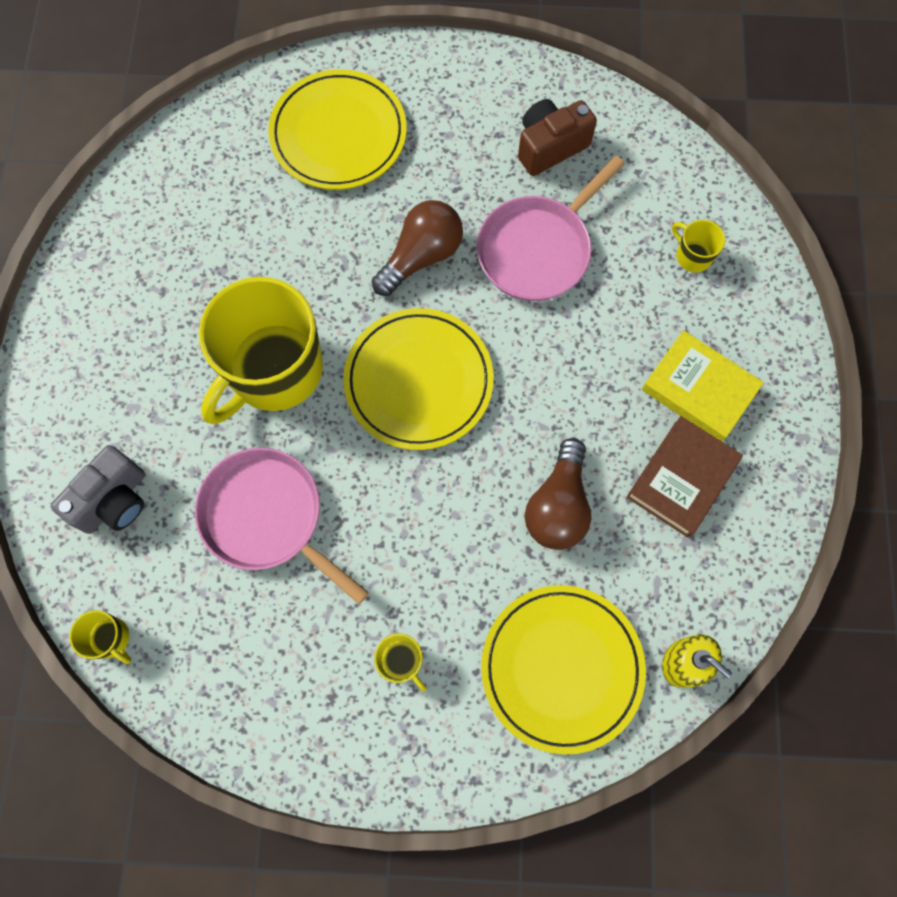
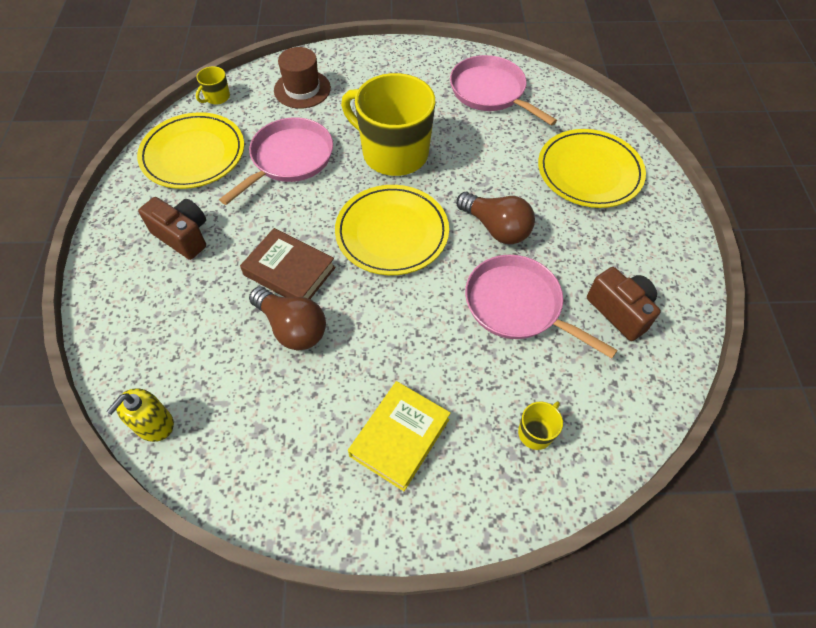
camera: 85 degrees right, 15 degrees down
(114, 500) = (302, 89): grey camera -> brown hat
(166, 229) = (490, 92): none -> pink pan
(401, 661) = (183, 236): yellow mug -> brown camera
(558, 506) = (292, 328): brown light bulb -> brown light bulb turned 150 degrees counterclockwise
(562, 668) = (163, 334): yellow plate -> yellow plate (193, 154)
(681, 479) = (314, 422): brown book -> brown book (289, 271)

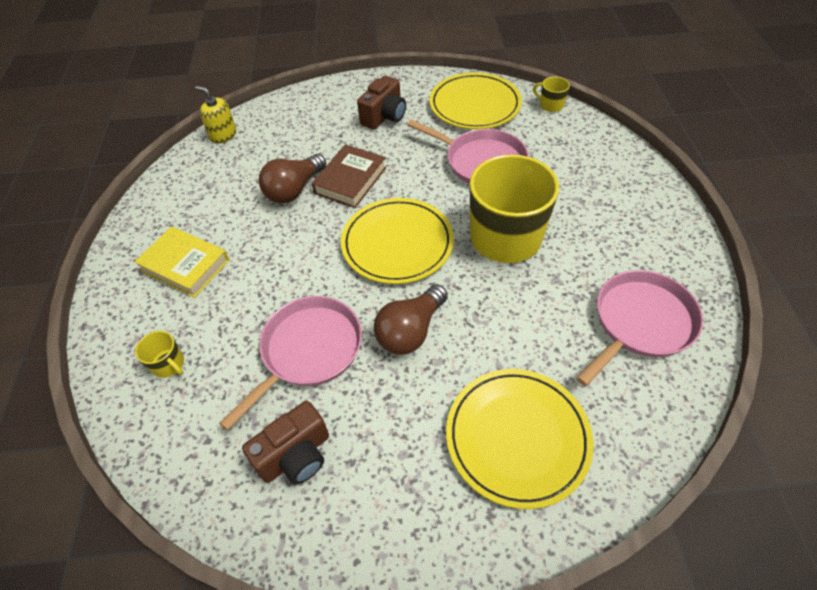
camera: 90 degrees right, 5 degrees down
(302, 89) = (582, 157): brown hat -> none

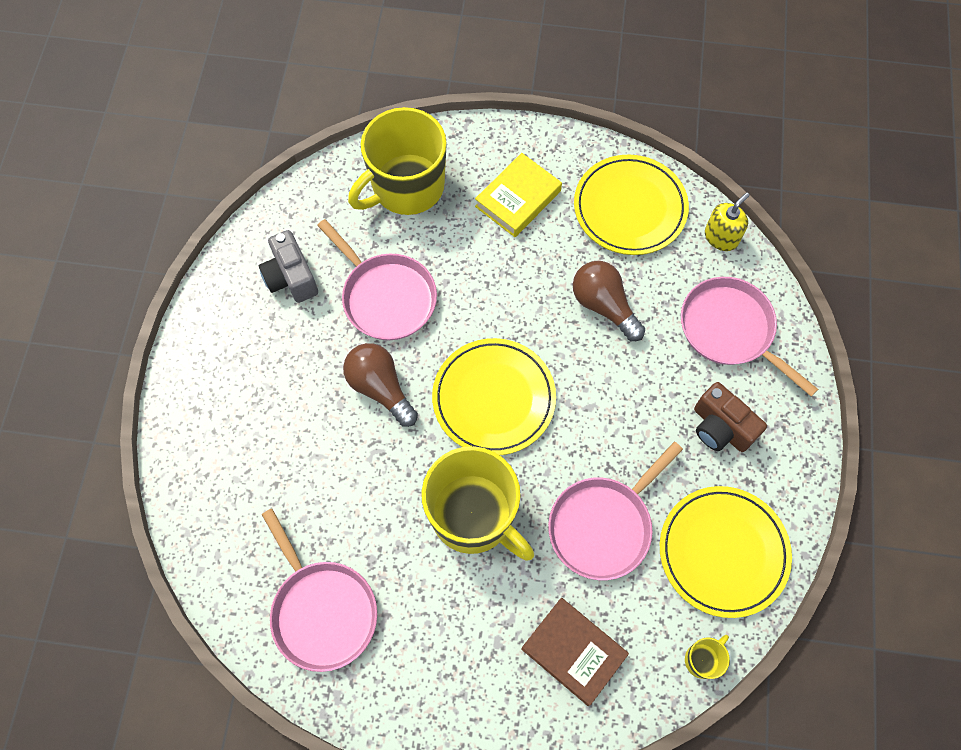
camera: 100 degrees right, 15 degrees up
(168, 364) = (406, 187): yellow mug -> yellow mug, size x2.49
(296, 455) = (291, 277): brown camera -> grey camera
(304, 121) = (730, 330): none -> pink pan
(350, 180) = (605, 367): brown book -> brown book (573, 651)
(517, 437) = (247, 450): yellow plate -> yellow plate (630, 208)

